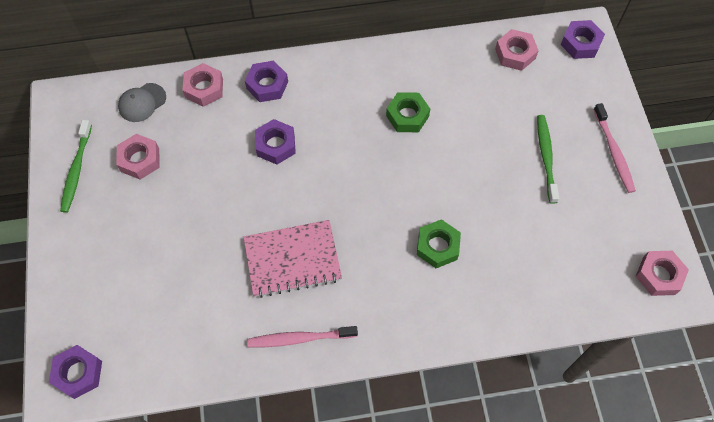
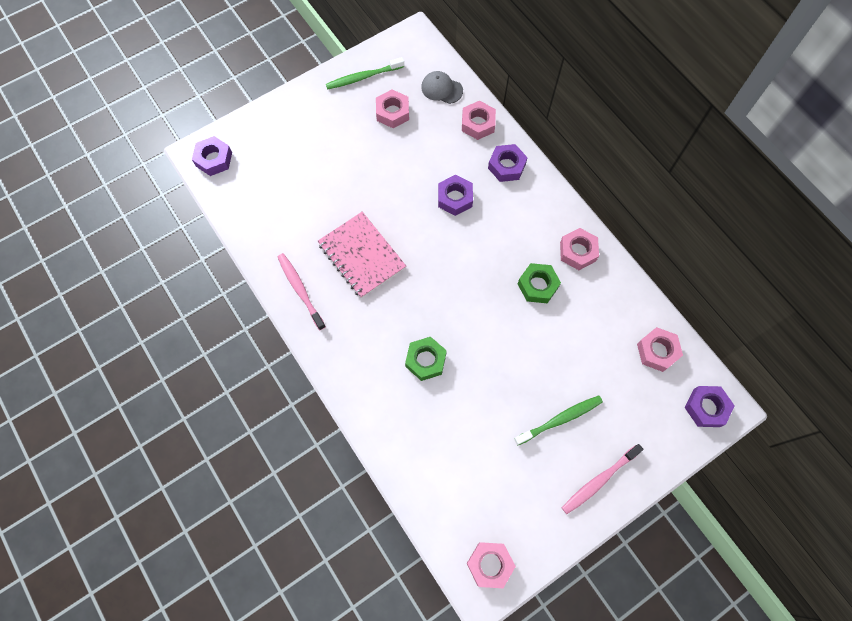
camera: 65 degrees right, 5 degrees up
(390, 68) = (577, 251): none -> pink nut

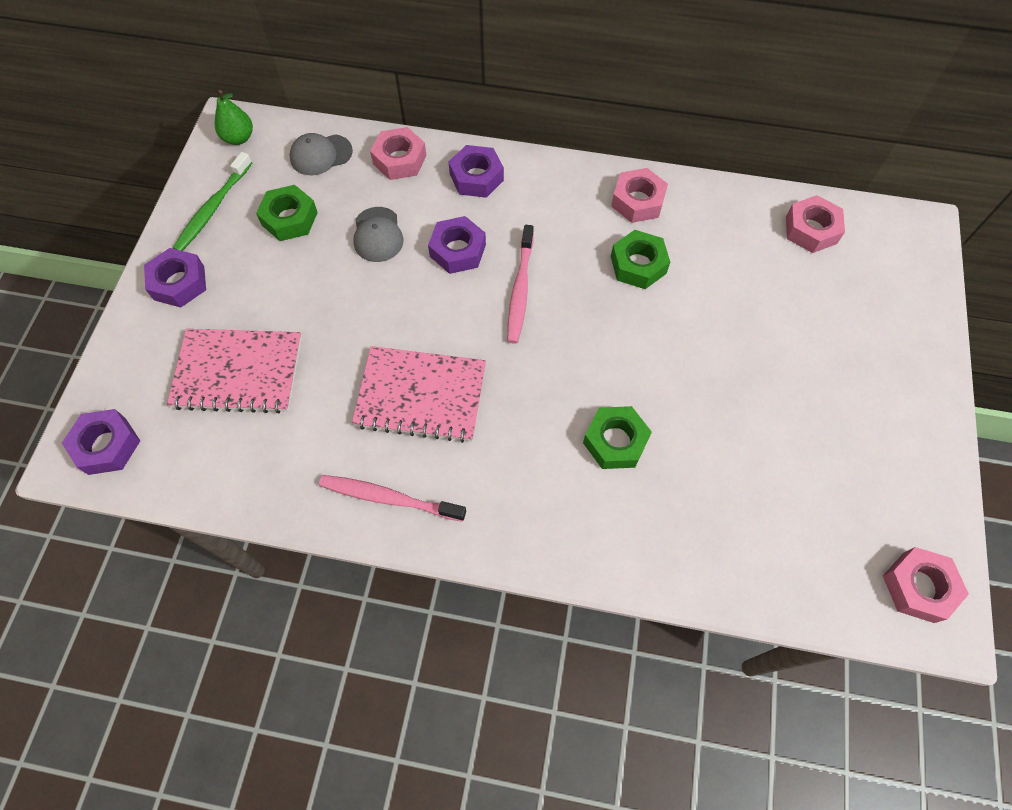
camera: 45 degrees left, 5 degrees down
(296, 172) = (238, 372): none -> pink notebook
(392, 112) = (289, 218): pink nut -> green nut
(411, 47) = (239, 138): none -> green pear
(425, 156) = (377, 235): none -> grey cap
(559, 419) = (807, 373): green toothbrush -> none
(599, 480) = (907, 396): pink toothbrush -> pink toothbrush (520, 289)
(706, 408) = (907, 242): purple nut -> purple nut (179, 283)

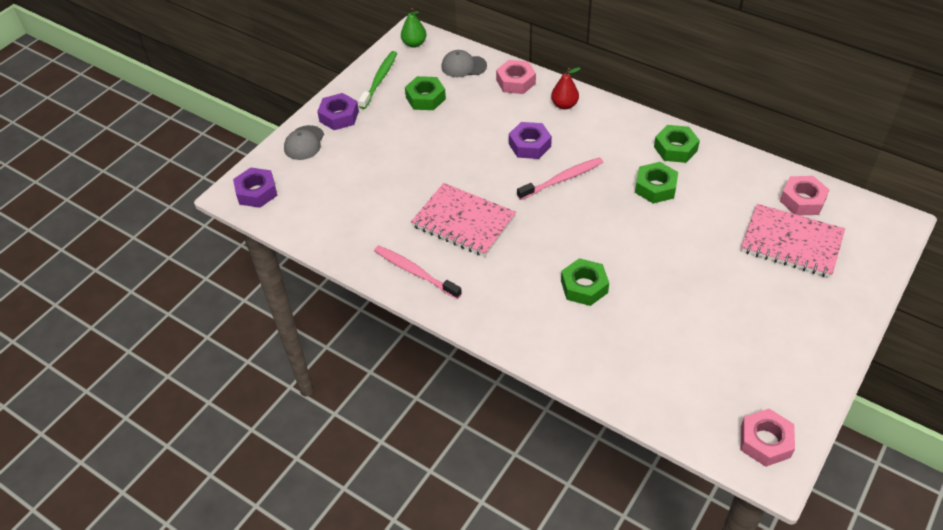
camera: 25 degrees right, 15 degrees down
(213, 208) = (379, 80): green toothbrush -> green toothbrush turned 150 degrees clockwise
(238, 372) = (353, 175): pink notebook -> pink notebook (791, 242)
(377, 235) = (479, 122): grey cap -> grey cap (304, 143)
(476, 177) = (564, 105): purple nut -> red pear
(520, 289) = (562, 179): pink toothbrush -> pink toothbrush turned 150 degrees counterclockwise
(637, 201) = (675, 148): pink nut -> green nut

